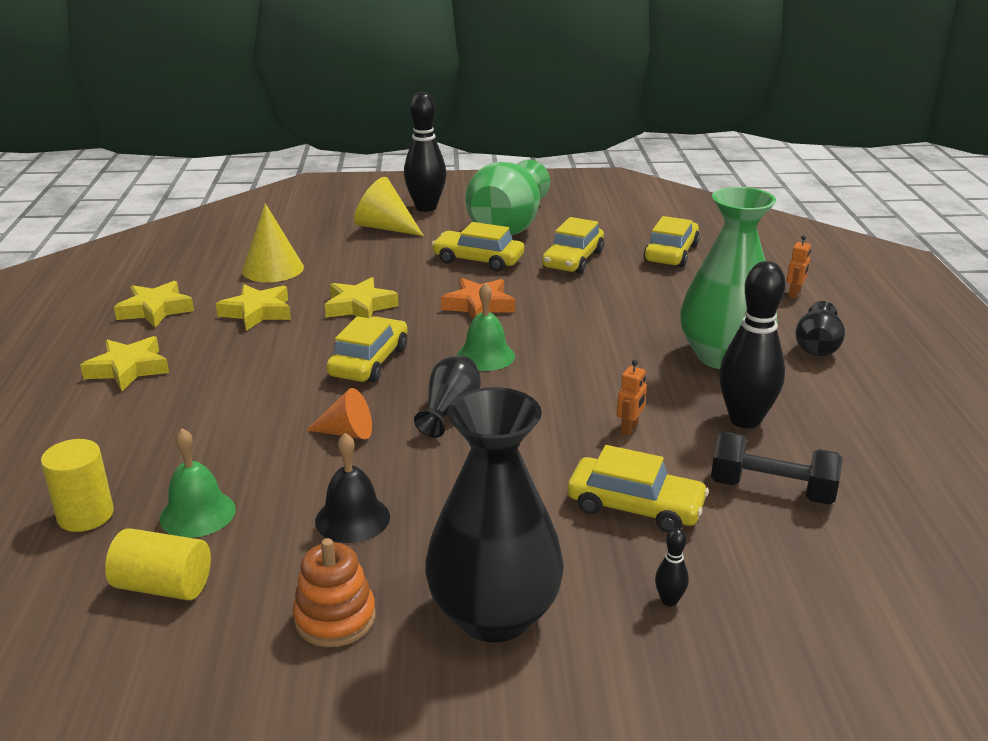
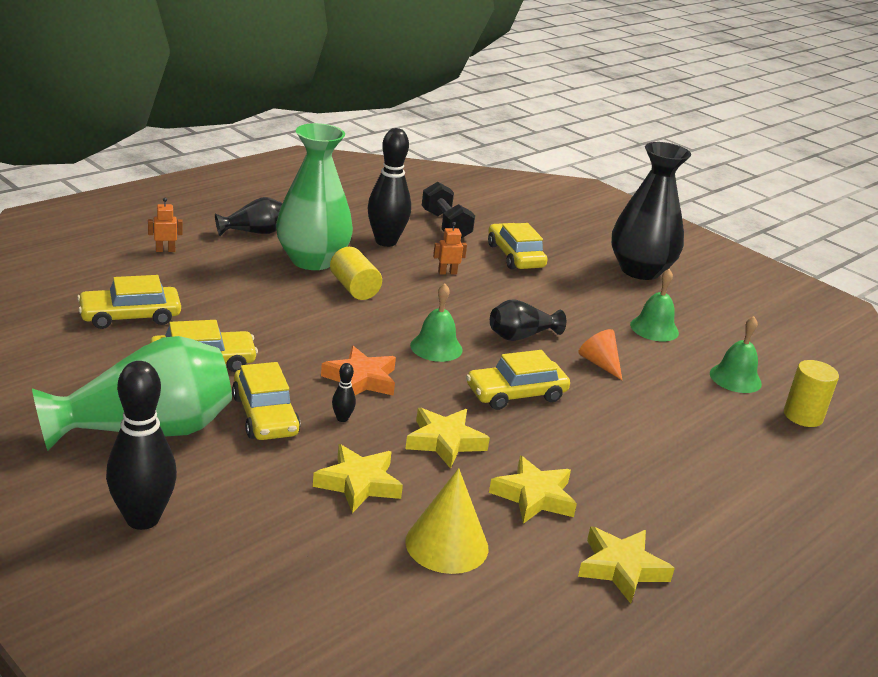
camera: 135 degrees left, 0 degrees up
(128, 369) = (702, 509): yellow star -> yellow star (358, 483)
(163, 586) = (779, 359): yellow cylinder -> yellow cylinder (354, 288)
(335, 618) = (708, 306): orange stacking toy -> none
(352, 518) = (654, 328): black bell -> green bell
(385, 227) = (244, 520): yellow cone -> none
(669, 600) = (564, 236): black bowling pin -> black bowling pin (342, 418)

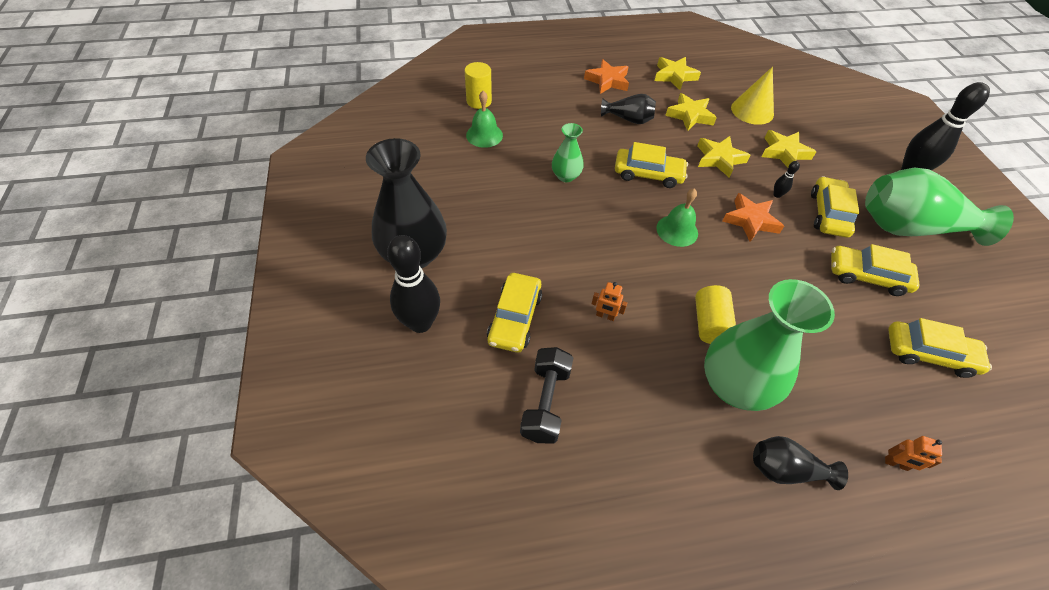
camera: 145 degrees left, 25 degrees up
(386, 242) = (636, 393): black bowling pin -> black bowling pin (420, 323)
(521, 336) = (601, 218): black vase -> black vase (628, 119)
(600, 364) = (566, 176): orange cone -> green vase
(654, 328) = (487, 190): green bell -> none
(704, 513) = (607, 81): none -> orange star

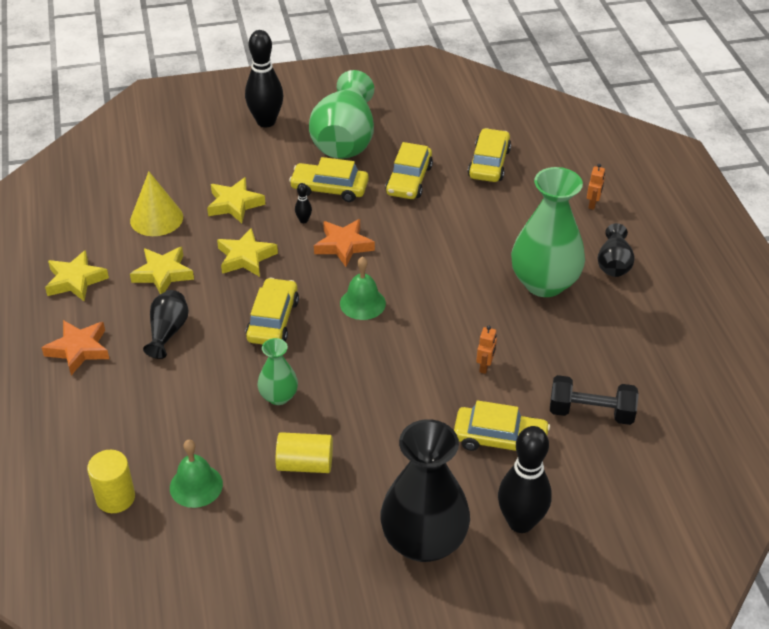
camera: 90 degrees left, 10 degrees down
(709, 323) = (481, 291): yellow cylinder -> yellow cylinder (305, 464)

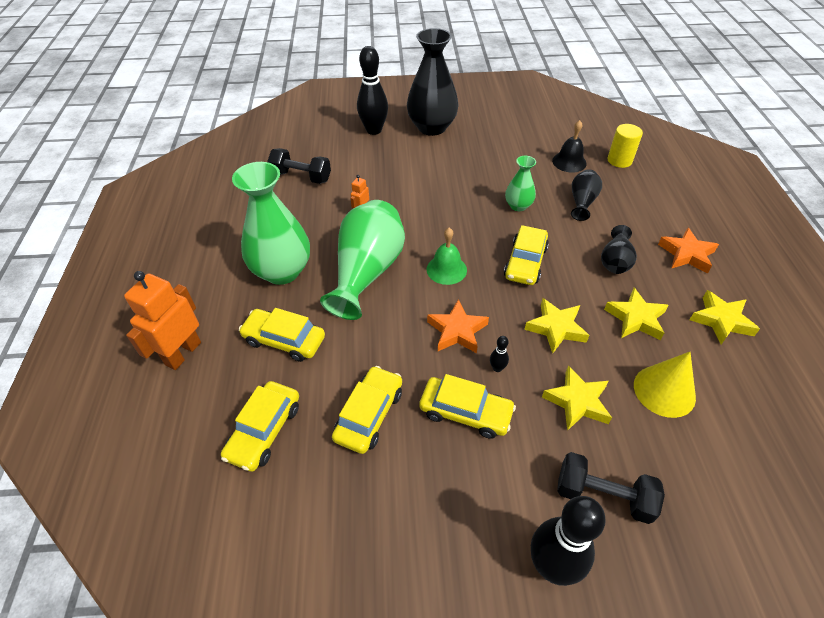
camera: 170 degrees left, 5 degrees up
(196, 486) = (569, 162): green bell -> black bell
(225, 154) = (603, 495): none -> black dumbbell
(305, 464) = (499, 166): yellow cylinder -> none
(345, 140) = (437, 503): green vase -> green vase (367, 272)
(500, 439) = (369, 168): yellow car -> yellow car (284, 340)
(593, 204) = (183, 353): orange robot -> orange robot, size x2.15
(613, 264) = (210, 283): black vase -> black vase (582, 202)

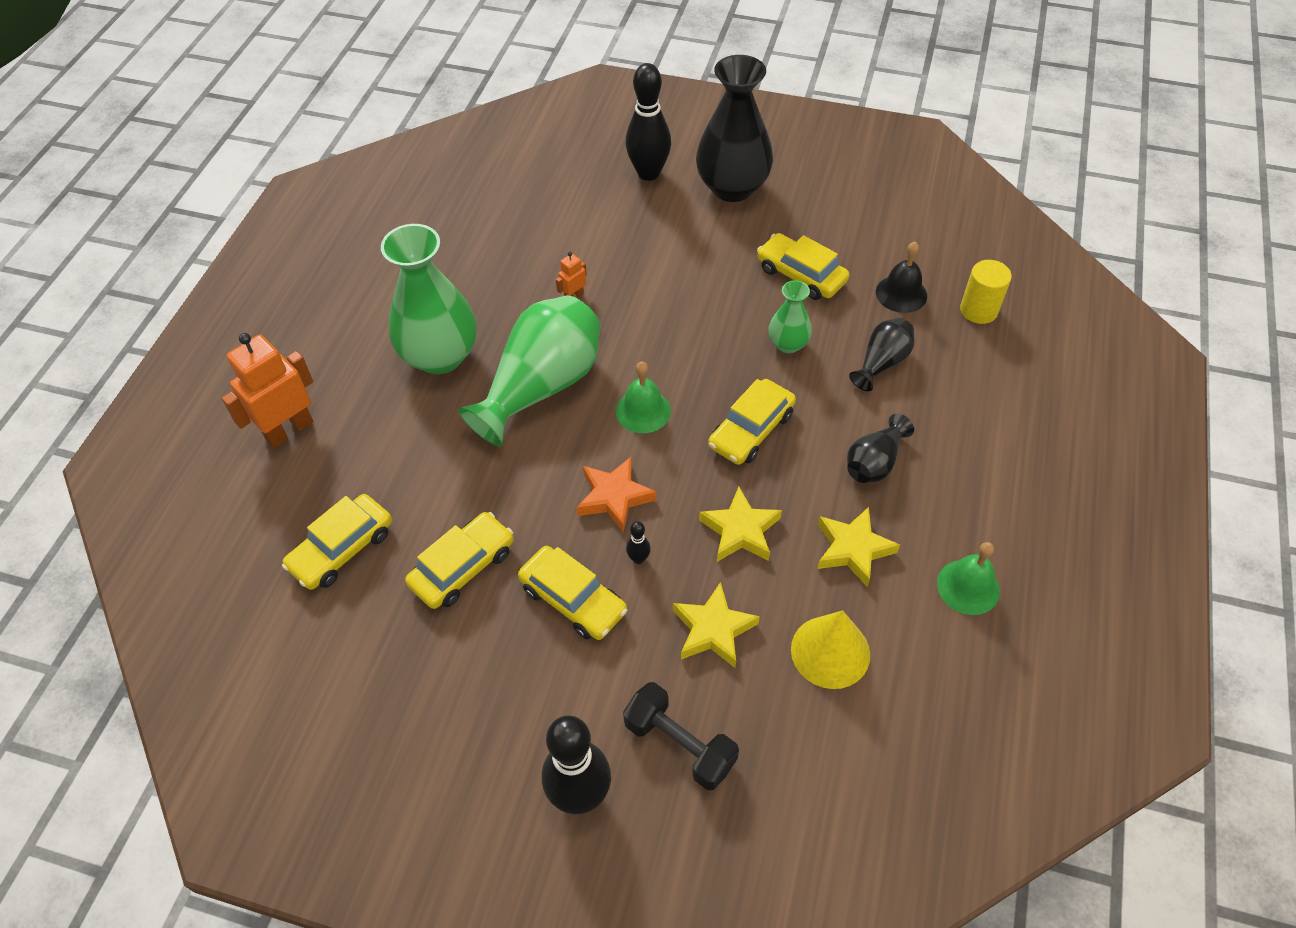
camera: 20 degrees right, 5 degrees up
(284, 340) = (406, 447): yellow car -> yellow car (801, 275)
(301, 177) = (519, 224): black dumbbell -> none
(686, 254) = (983, 481): orange star -> none
(721, 320) = (968, 587): yellow star -> green bell

